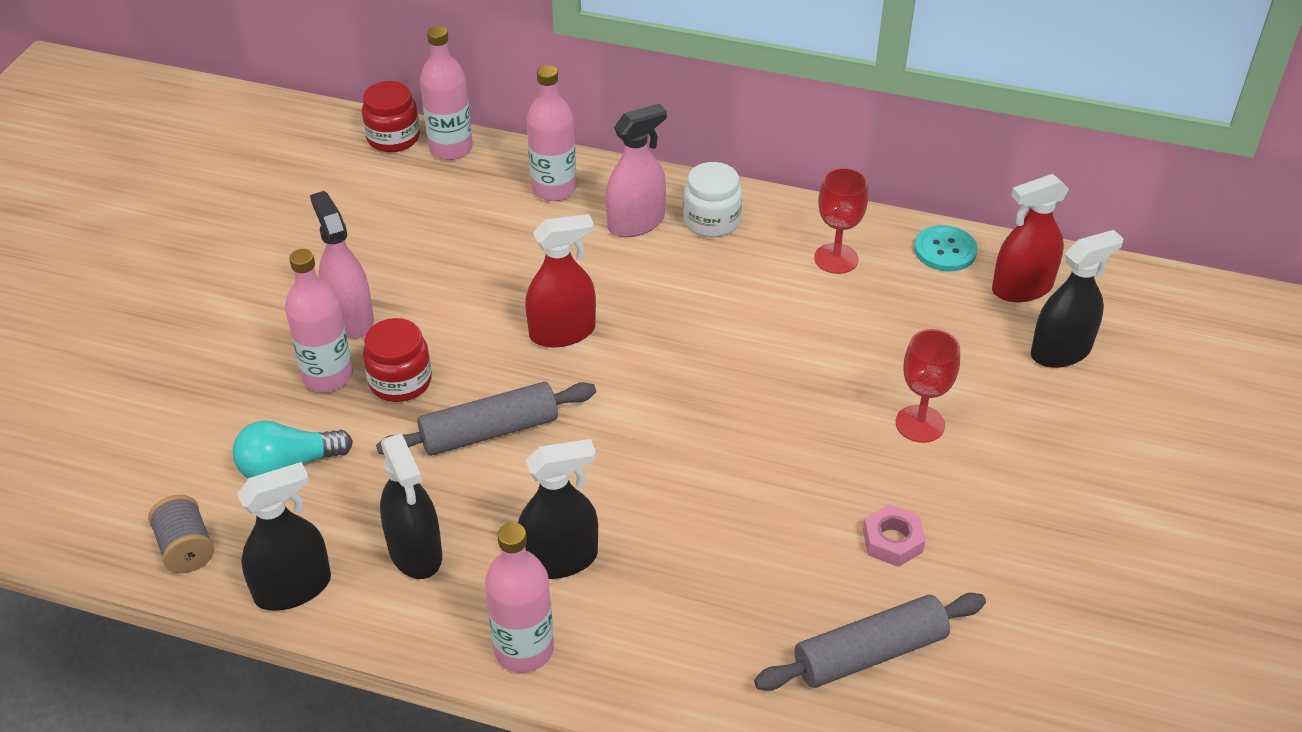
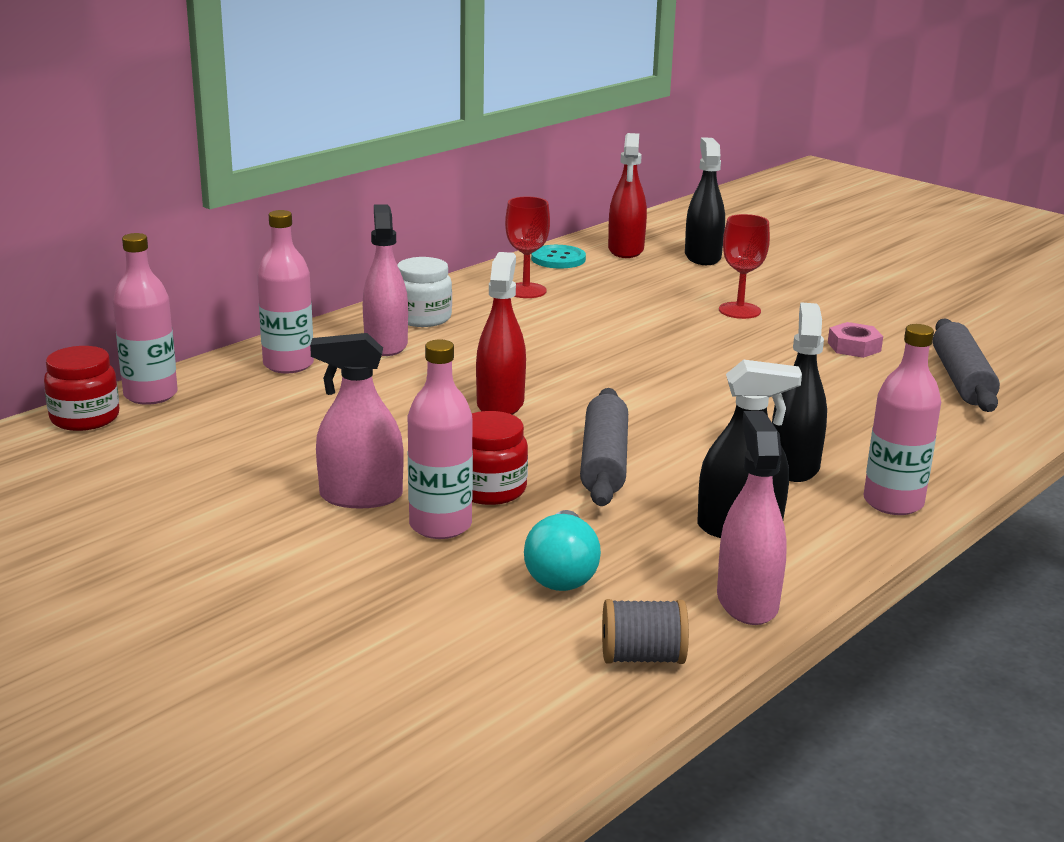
camera: 65 degrees left, 20 degrees down
(293, 588) = (747, 602): black spray bottle -> pink spray bottle

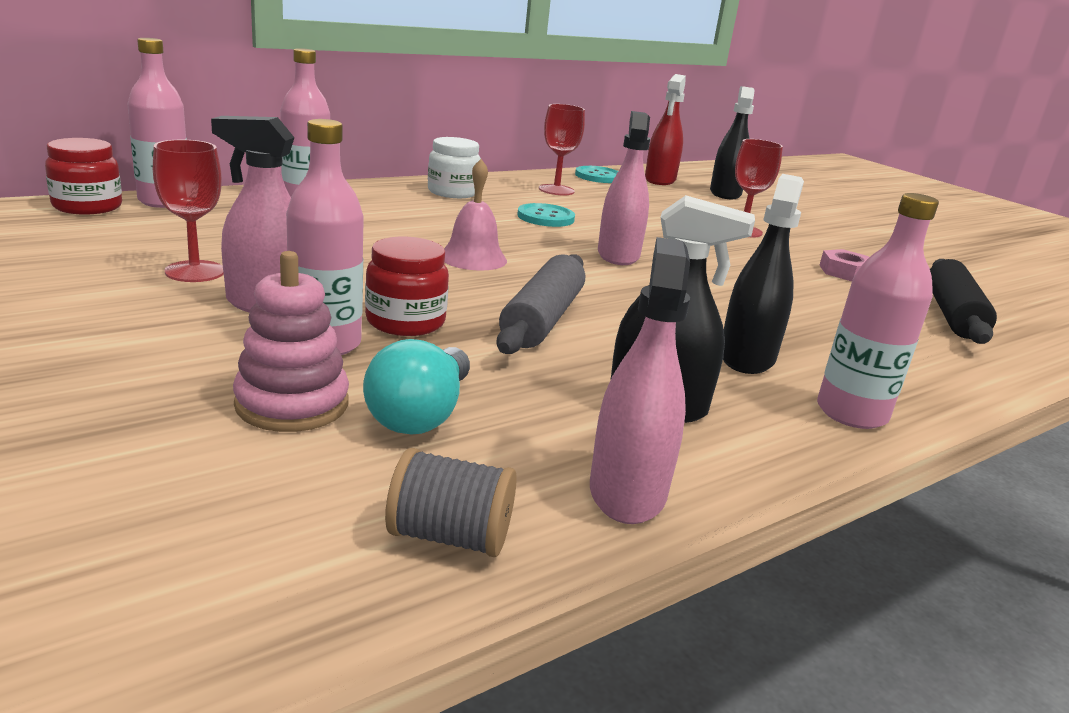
camera: 10 degrees right, 0 degrees up
(264, 474) = (195, 271): none -> red goblet
(386, 344) = (405, 203): pink spray bottle -> pink spray bottle (618, 255)
(458, 584) = (292, 404): none -> pink stacking toy
(500, 404) = (473, 258): red spray bottle -> pink bell
(537, 334) = (545, 217): none -> turquoise button
(961, 379) = (952, 315): grey rolling pin -> black rolling pin

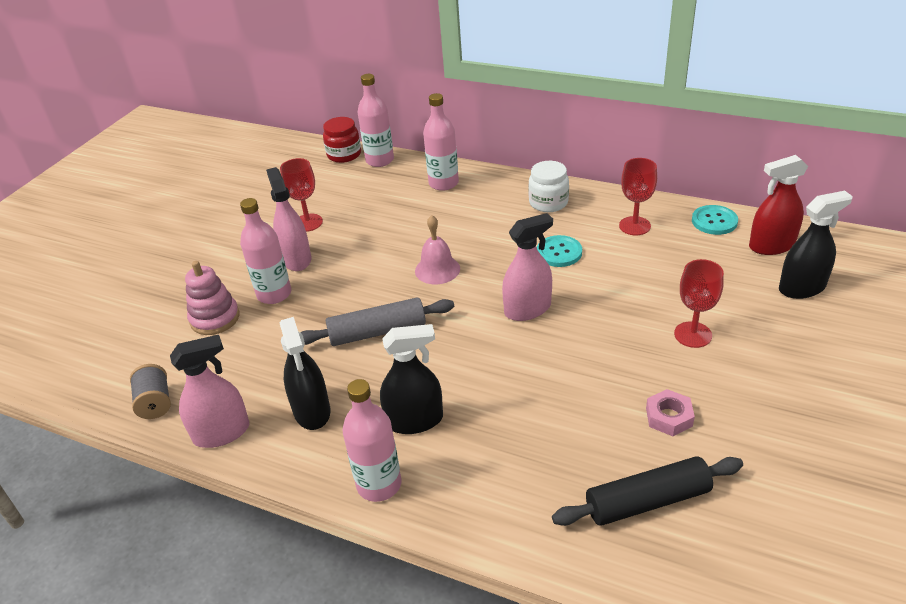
camera: 65 degrees right, 15 degrees up
(405, 322) = (322, 298): red jar -> none
(421, 414) = (236, 351): turquoise light bulb -> none

